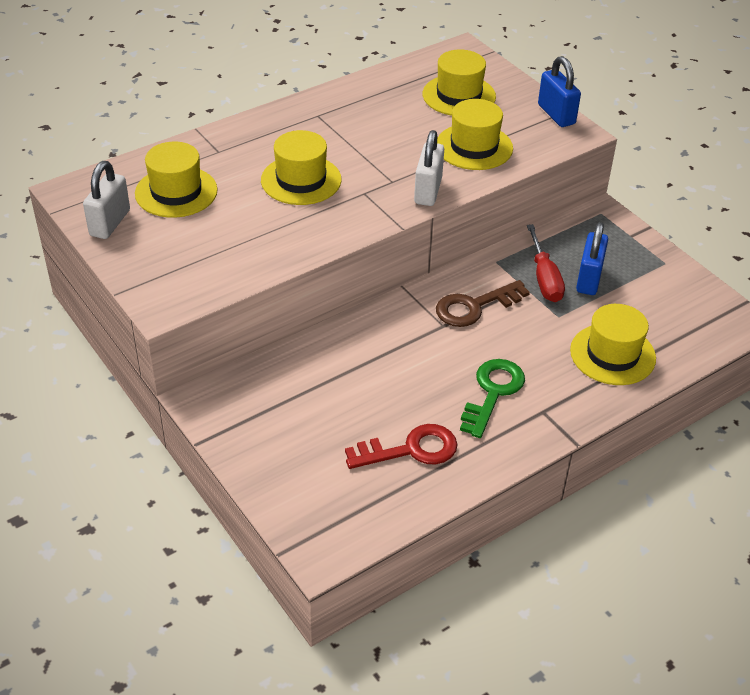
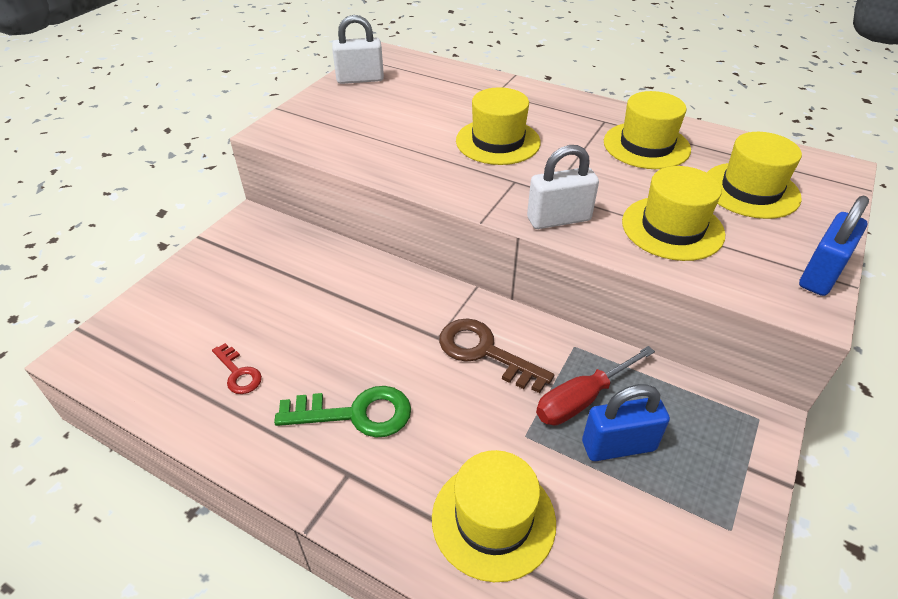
camera: 65 degrees right, 0 degrees up
(176, 192) = (423, 92): yellow hat -> yellow hat (646, 145)
(410, 450) = (238, 373): red key -> red key, size x0.58

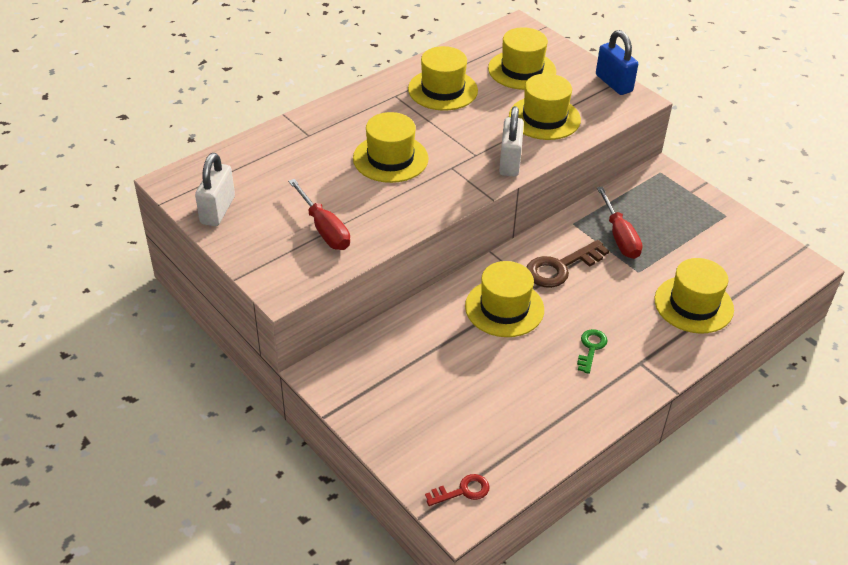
camera: 70 degrees left, 0 degrees up
(238, 373) = (525, 408): red key -> red key (462, 491)
(355, 414) = (591, 348): green key -> green key, size x0.58
(365, 132) = (324, 229): none -> red screwdriver
(390, 319) = (504, 308): none -> yellow hat
(618, 446) = (660, 235): blue padlock -> none

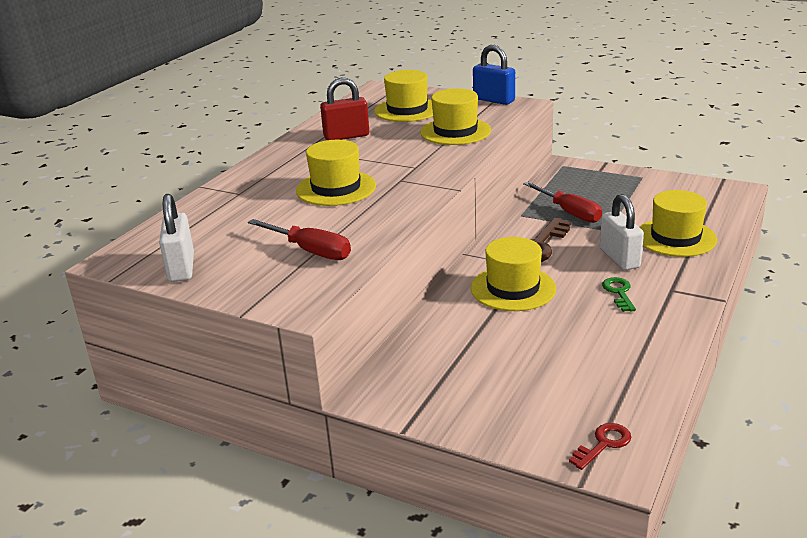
camera: 20 degrees left, 15 degrees down
(442, 90) = (346, 136): yellow hat -> red padlock
(509, 162) = (451, 164): white padlock -> white padlock (619, 258)

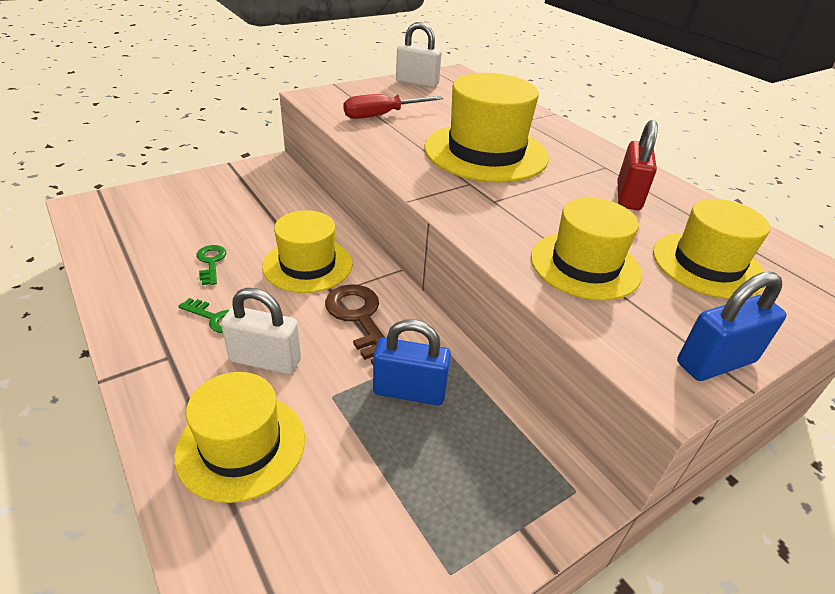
camera: 115 degrees right, 10 degrees up
(336, 188) = (486, 152): yellow hat -> yellow hat, size x1.50
(569, 212) = (409, 391): red screwdriver -> blue padlock
(573, 329) = (211, 262): none -> green key
(603, 444) = (103, 210): red key -> none

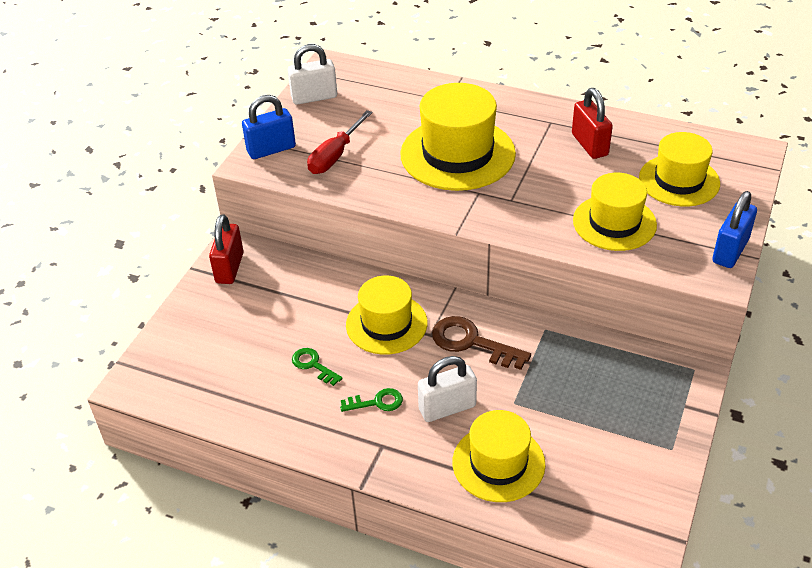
camera: 30 degrees left, 5 degrees up
(251, 174) = (229, 268): none -> red padlock
(409, 391) = (555, 370): blue padlock -> blue padlock (271, 149)

